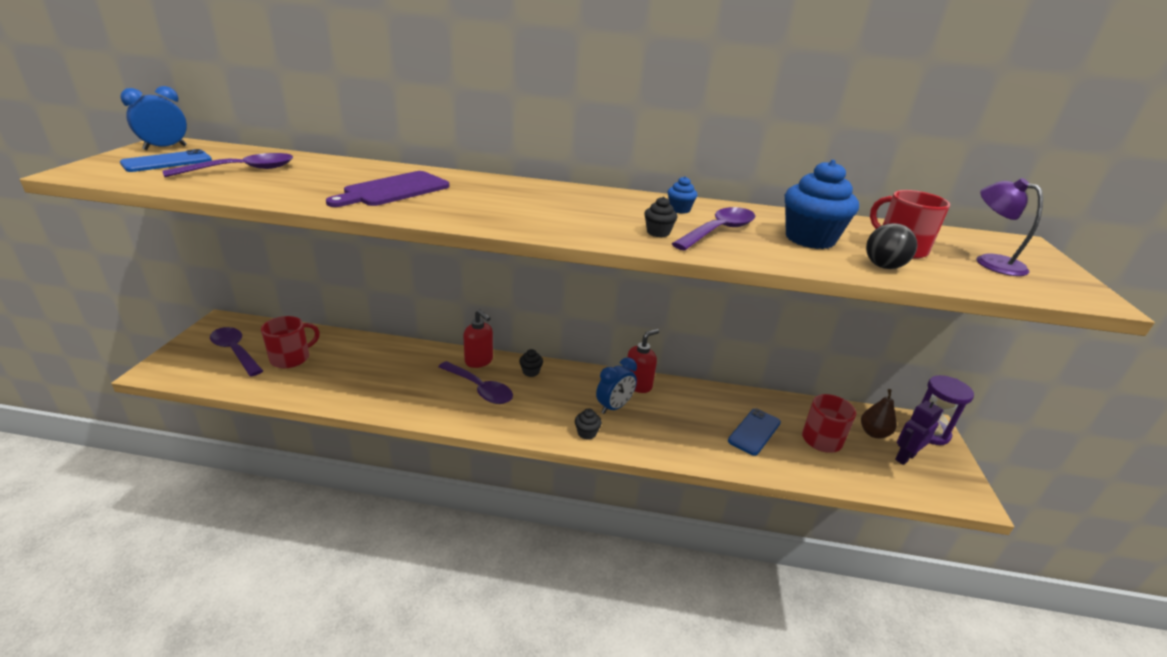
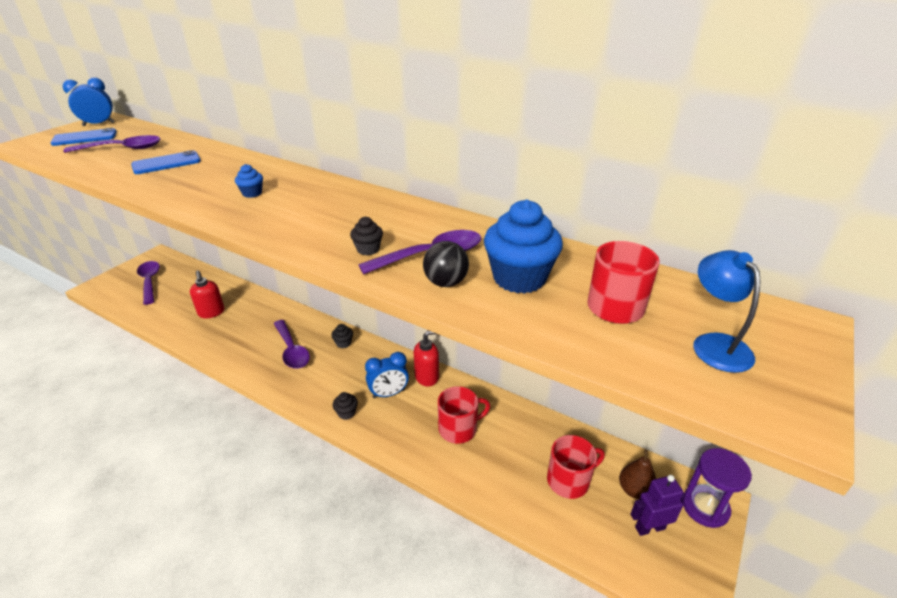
camera: 25 degrees right, 5 degrees up
(291, 358) = (180, 294): red mug -> red mug (458, 429)
(393, 190) = (203, 177): purple cutting board -> none
(479, 361) = (310, 324): red soap dispenser -> red soap dispenser (211, 312)
(679, 209) = (425, 224): blue cupcake -> blue cupcake (252, 193)
(754, 432) = (502, 453): blue phone -> blue phone (166, 163)
(883, 266) = (559, 327): black ball -> black ball (446, 283)
(990, 262) = (715, 344): purple lamp -> blue lamp

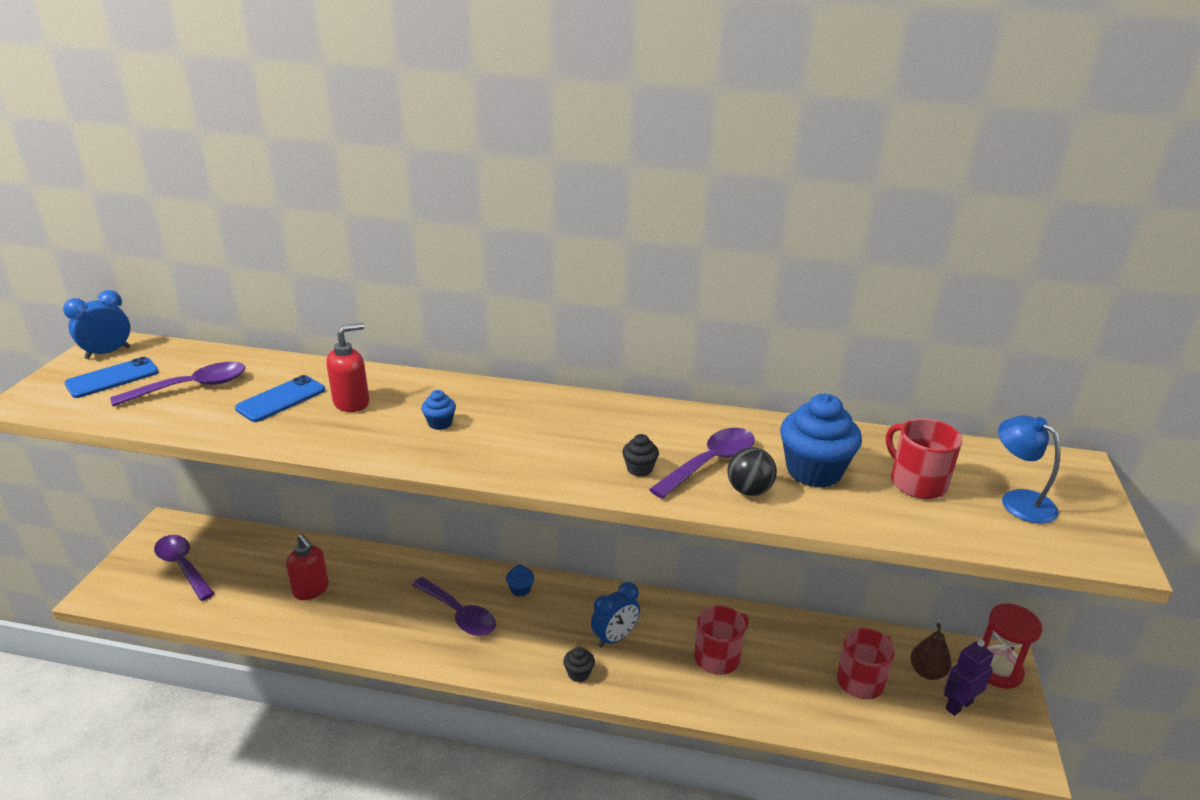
camera: 20 degrees left, 5 degrees down
(343, 343) = (520, 589): black cupcake -> blue cupcake
(427, 377) = (647, 606): red soap dispenser -> red soap dispenser (352, 403)
(705, 507) = (997, 670): purple hourglass -> red hourglass

